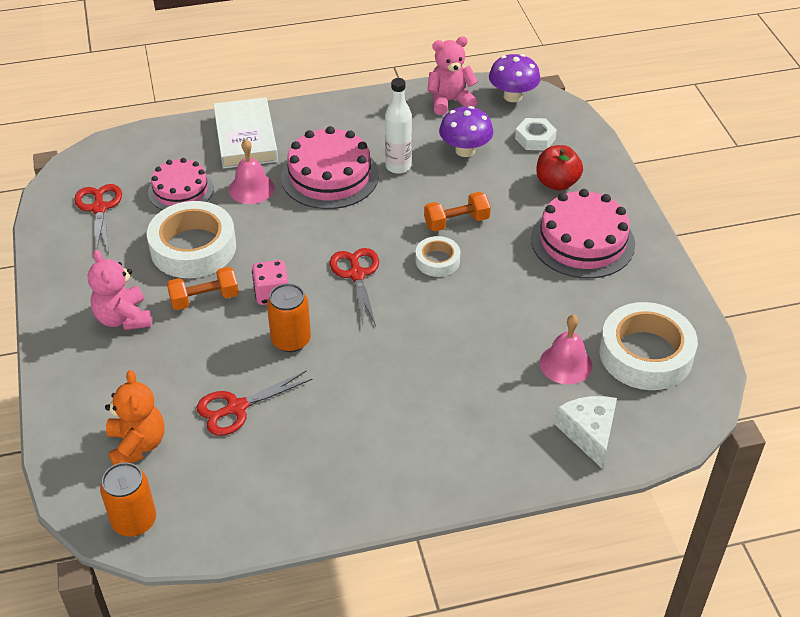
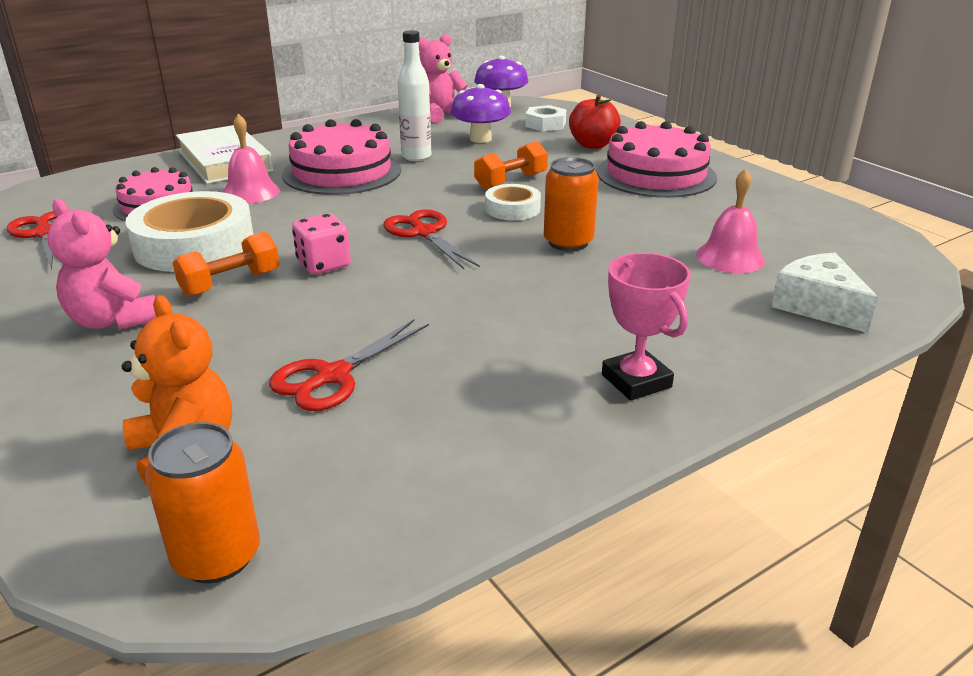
camera: 20 degrees left, 15 degrees down
(291, 340) = (374, 298): orange can -> orange can (568, 242)
(416, 466) = (636, 381): none -> pink trophy
(645, 354) = (806, 235): white tape -> none

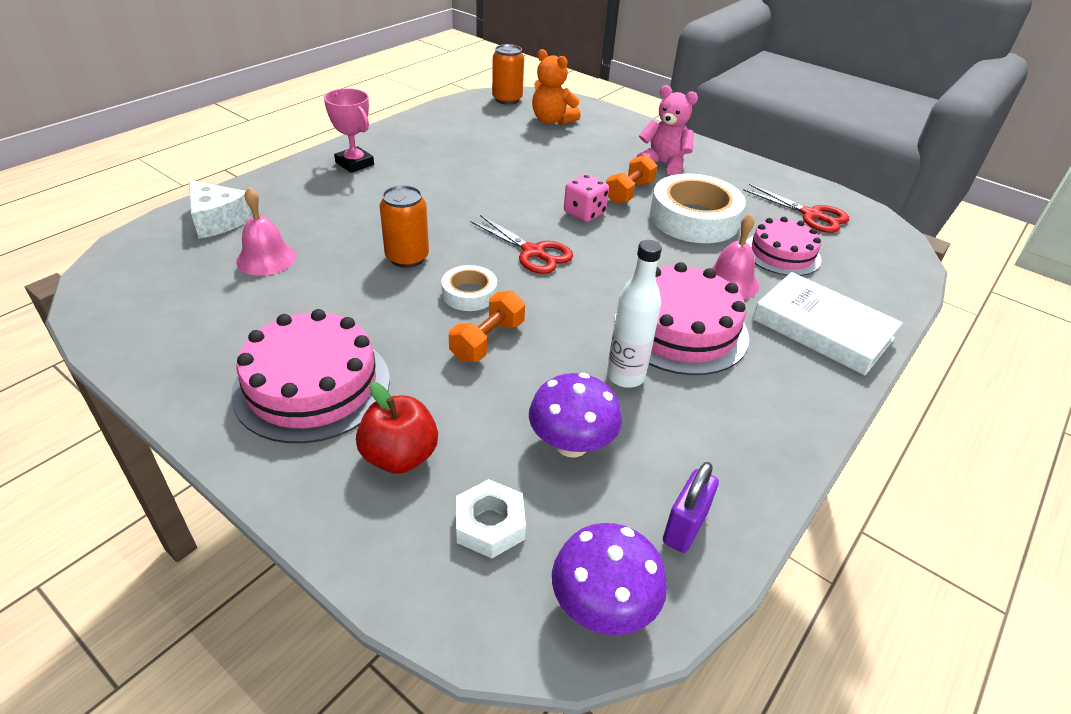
camera: 160 degrees right, 10 degrees up
(333, 376) = (516, 151): red scissors -> none
(440, 115) = (684, 527): pink teddy bear -> purple padlock

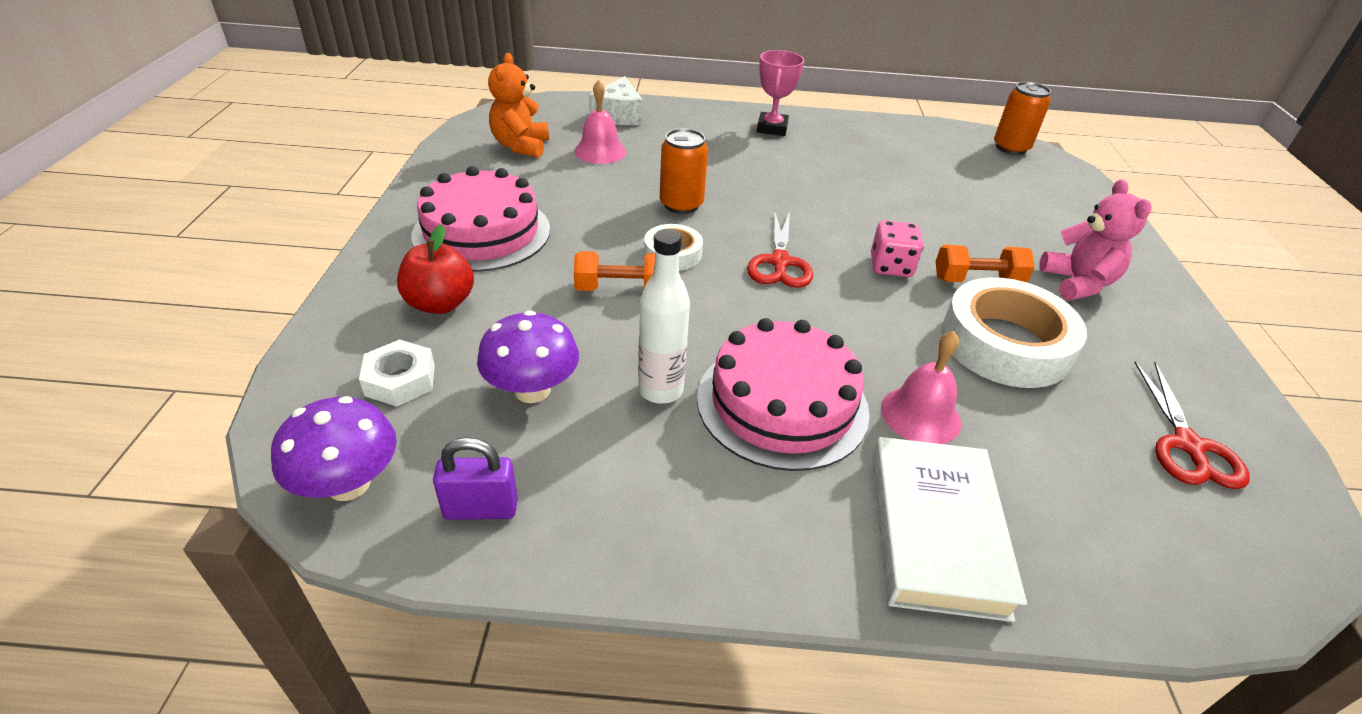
camera: 55 degrees right, 0 degrees up
(552, 121) = (1023, 185): orange teddy bear -> orange teddy bear (521, 146)
(782, 254) = (1048, 443): pink cake -> none

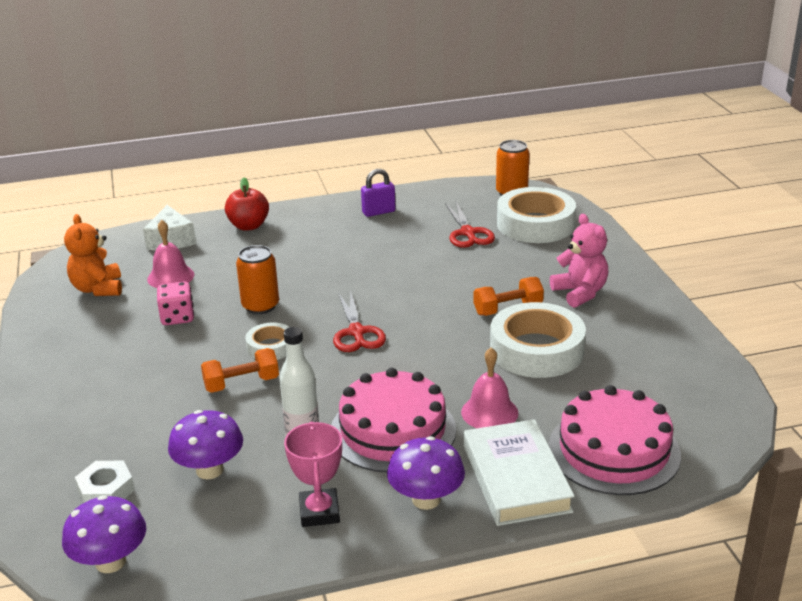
camera: 15 degrees left, 10 degrees down
(440, 303) = (104, 431): red apple -> red apple (248, 226)
(481, 509) = (213, 549): purple padlock -> purple padlock (378, 212)
(482, 232) = (106, 369): pink cake -> pink cake (614, 450)
(772, 128) = (310, 221): pink trophy -> pink trophy (319, 512)
(795, 524) = (426, 499): none -> purple mushroom
(891, 266) = (441, 314): pink dice -> pink dice (177, 317)
(1033, 188) = (535, 224): none -> white tape
(1188, 445) = (665, 385): red scissors -> red scissors (468, 233)

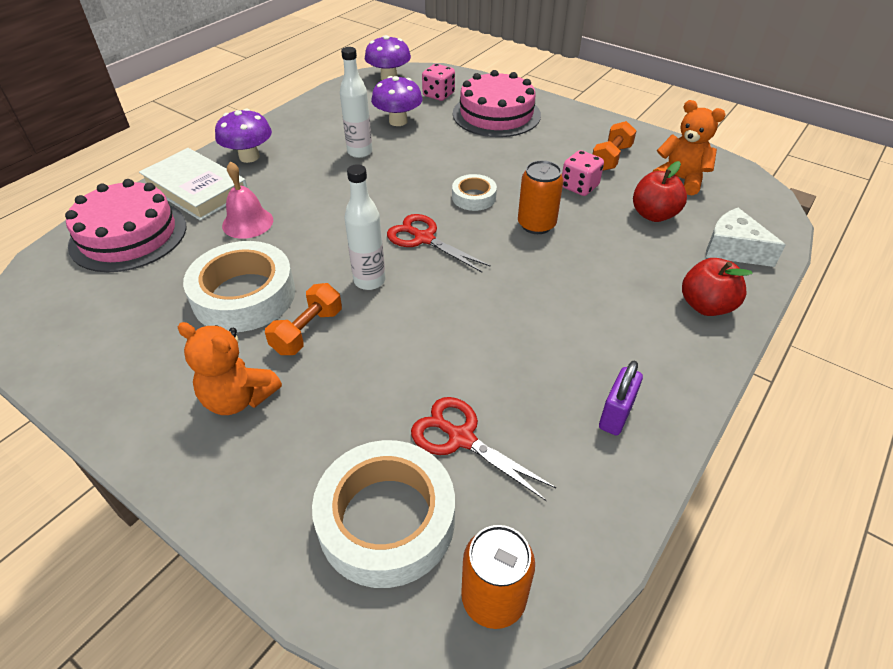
camera: 140 degrees right, 15 degrees up
(106, 490) = (438, 95): white nut -> pink dice
(170, 277) = (653, 215): pink bell -> red apple
(241, 383) = (453, 166): orange dumbbell -> orange dumbbell (611, 158)
(319, 512) = (308, 129): pink trophy -> none
(393, 430) = (310, 182): pink cake -> pink cake (496, 114)
(433, 321) = (369, 281): none -> white bottle
(580, 293) = (238, 398): pink teddy bear -> orange teddy bear

